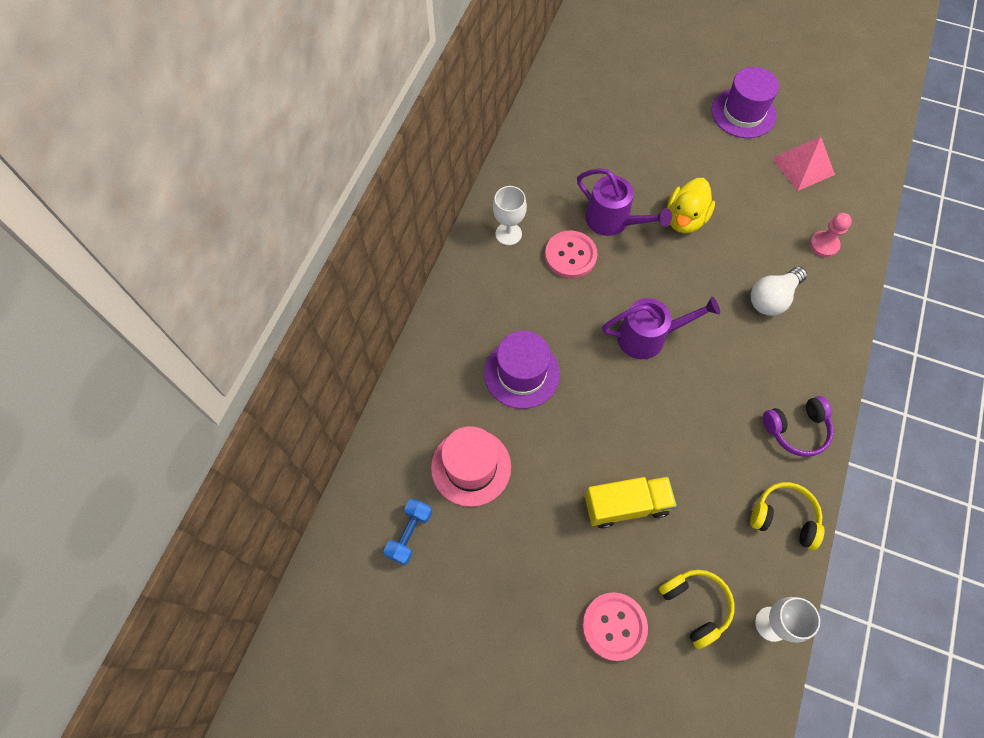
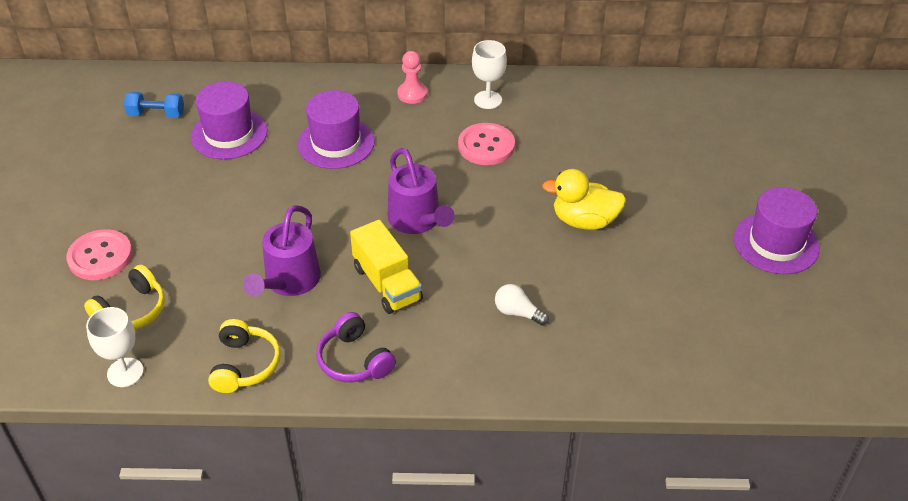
camera: 70 degrees right, 20 degrees down
(471, 467) = (229, 134): pink hat -> purple hat
(613, 221) = (547, 167): purple watering can -> purple watering can (289, 282)
(626, 505) = (222, 241): yellow truck -> yellow truck (387, 284)
(772, 298) = (517, 313): white light bulb -> white light bulb, size x0.64
(803, 166) = (732, 312): pink pyramid -> none
(824, 245) = (622, 349): pink pawn -> pink pawn (412, 94)

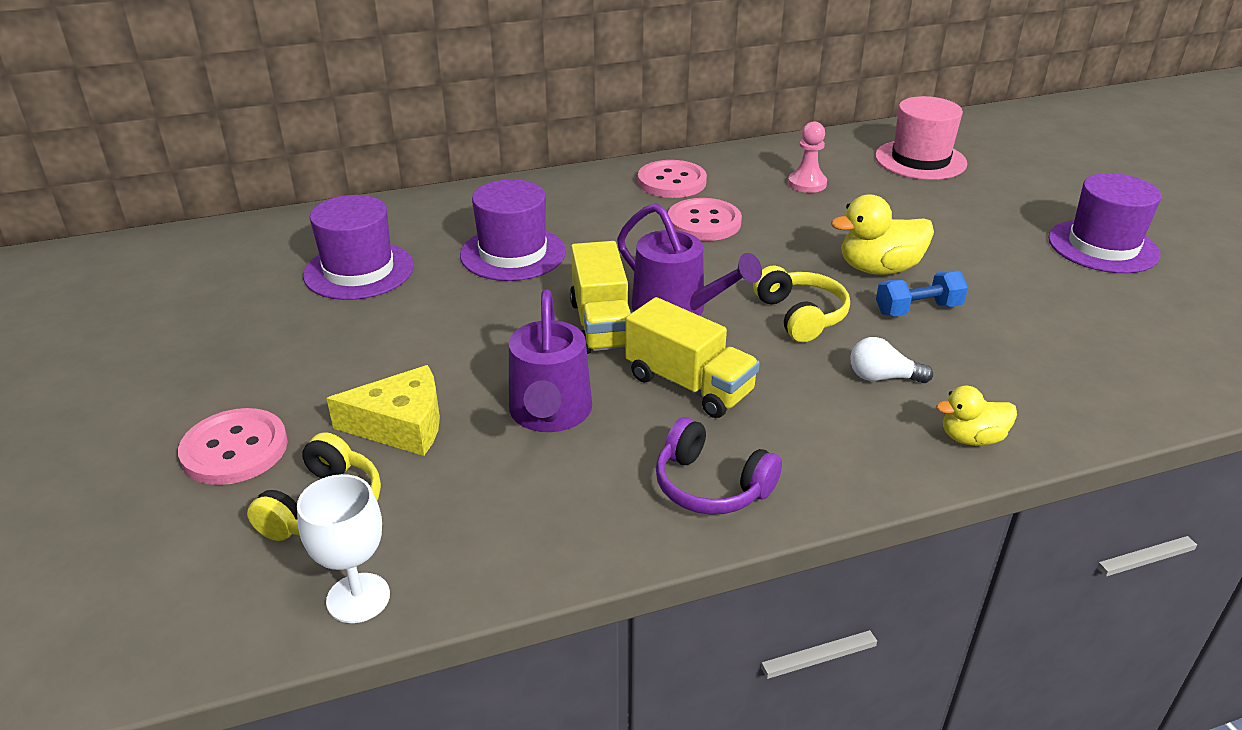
camera: 20 degrees left, 10 degrees down
(156, 114) = (240, 269): blue dumbbell -> blue dumbbell (918, 309)
(198, 265) = (401, 425): none -> yellow cheese
(245, 365) = (551, 535): yellow headphones -> yellow headphones (800, 316)
(360, 220) = (601, 325): none -> yellow truck
(412, 94) = (576, 192): pink pawn -> pink pawn (807, 184)
(488, 100) = (672, 182): white goblet -> pink button
(541, 374) = (971, 438): none -> yellow duck
(700, 121) = (920, 160): none -> pink hat

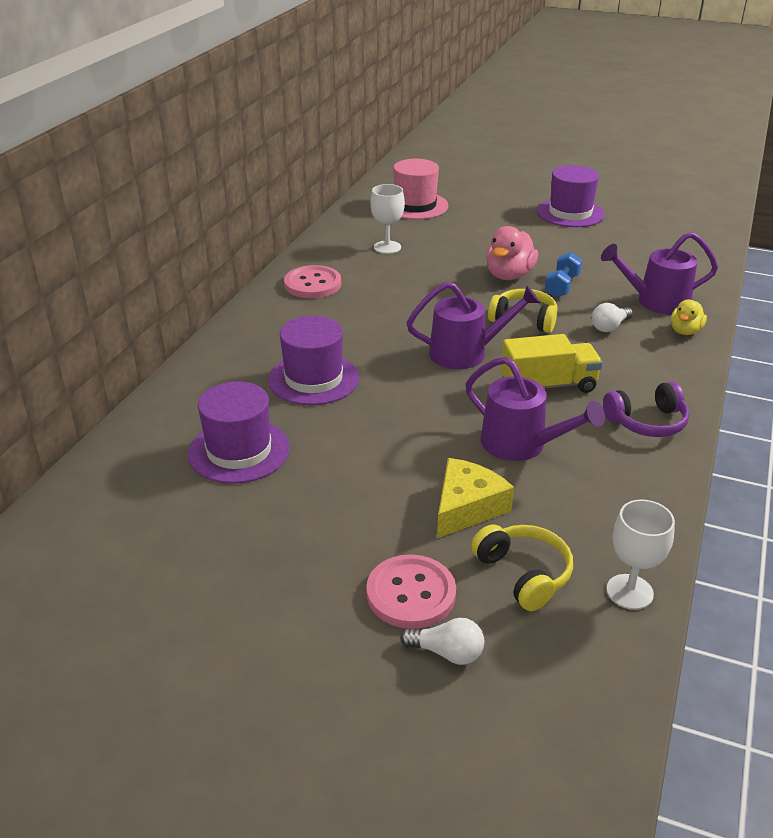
camera: 50 degrees left, 0 degrees up
(164, 508) = (447, 653): none -> white light bulb
(601, 325) = (448, 385): yellow truck -> none
(704, 222) = (380, 298): pink button -> none
(807, 184) = (387, 247): pink pawn -> white goblet
(879, 269) = (509, 275): yellow duck -> pink duck
(1004, 388) = (655, 302): none -> purple watering can

